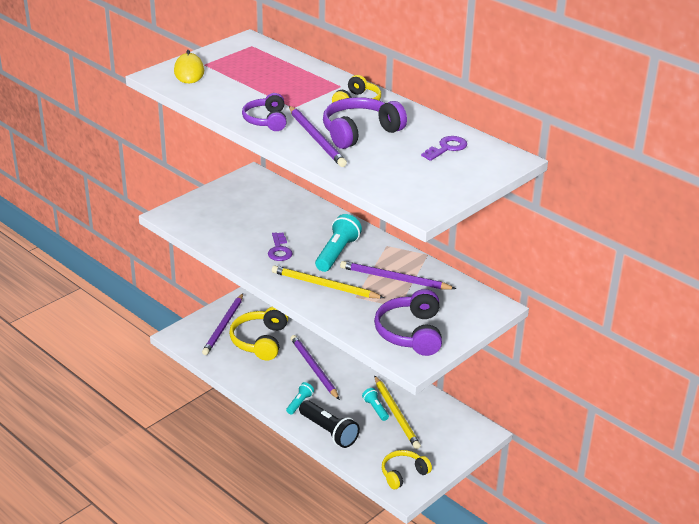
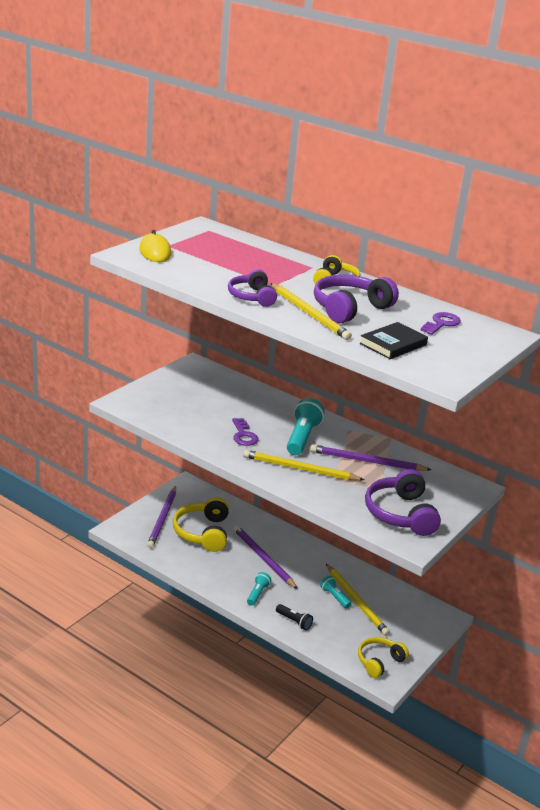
camera: 10 degrees left, 5 degrees down
(316, 139) = (309, 314): purple pencil -> yellow pencil
(329, 431) = (294, 621): black flashlight -> black flashlight, size x0.55
(387, 171) = (393, 344): none -> black book

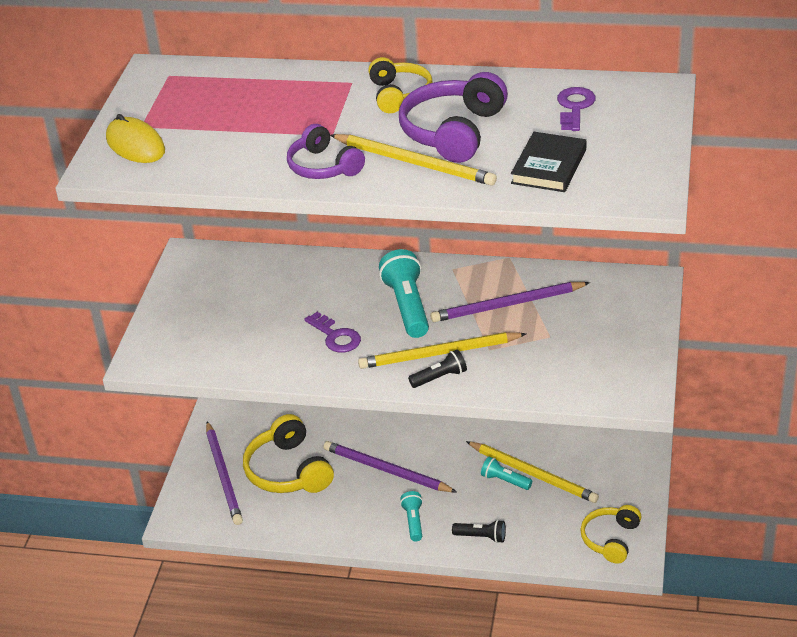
camera: 20 degrees left, 10 degrees up
(288, 481) = (440, 377): none -> black flashlight
(401, 514) = (598, 361): purple headphones -> none

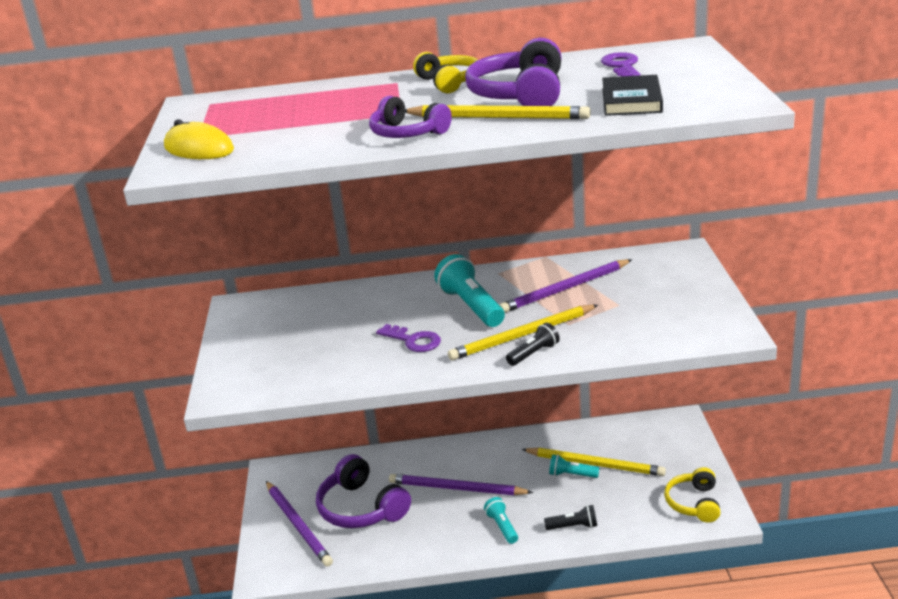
camera: 15 degrees left, 10 degrees down
(288, 470) = (361, 508): yellow headphones -> purple headphones

